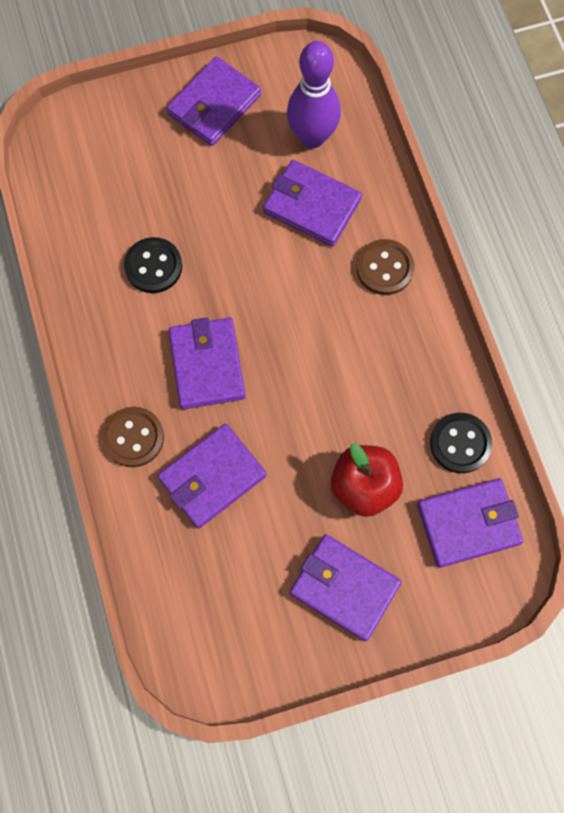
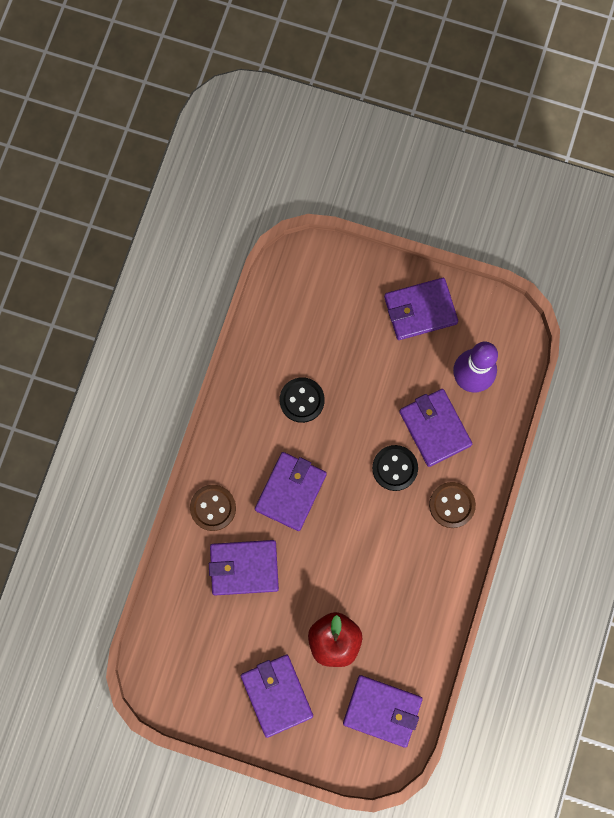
camera: 35 degrees right, 5 degrees up
(460, 443) = (415, 656): black button -> black button (394, 468)

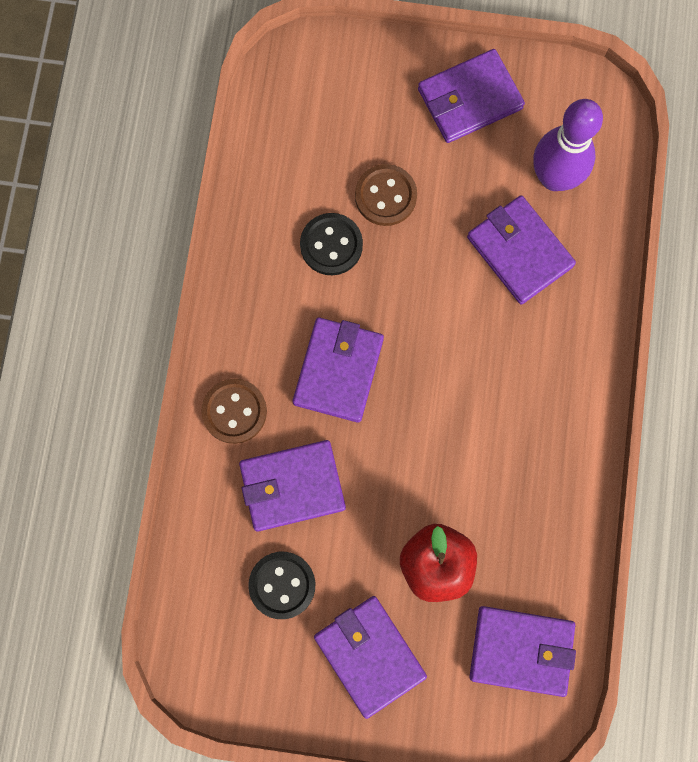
camera: 10 degrees left, 0 degrees up
(394, 468) = (475, 314): black button -> black button (282, 585)
(452, 505) = (562, 351): brown button -> brown button (385, 196)

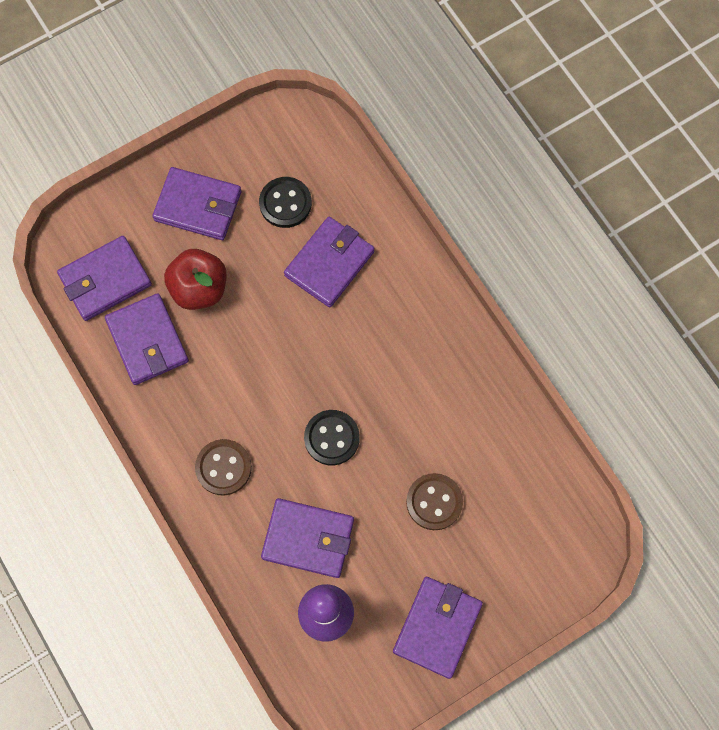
camera: 140 degrees right, 5 degrees down
(234, 411) = (406, 279): brown button -> brown button (223, 467)
(331, 245) = (441, 436): black button -> black button (331, 438)
(338, 371) = (362, 357): purple wallet -> purple wallet (147, 341)

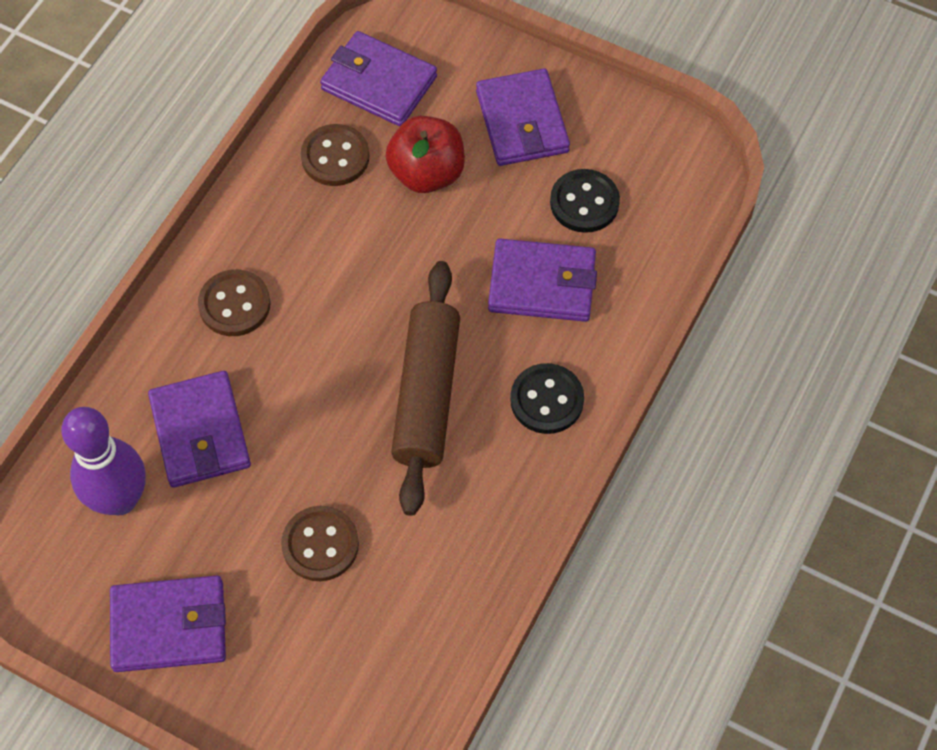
camera: 60 degrees right, 10 degrees down
(147, 341) = (335, 157): purple wallet -> brown button
(331, 438) = (333, 395): black button -> black button (546, 400)
(367, 379) = (427, 395): none -> brown rolling pin

